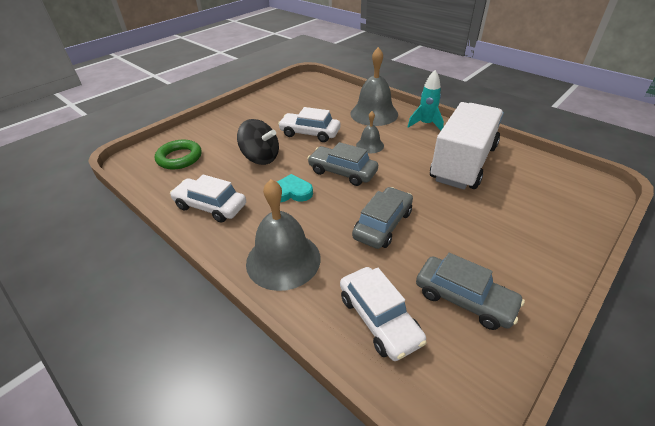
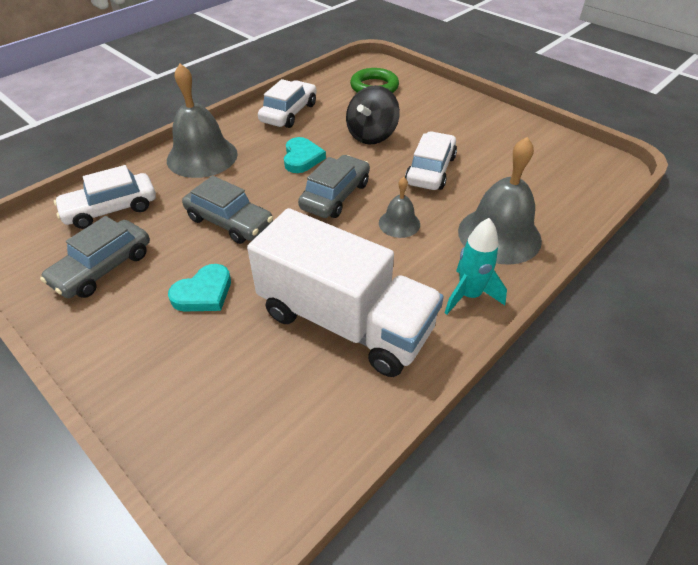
camera: 90 degrees right, 5 degrees up
(466, 226) = (203, 293): none -> turquoise heart

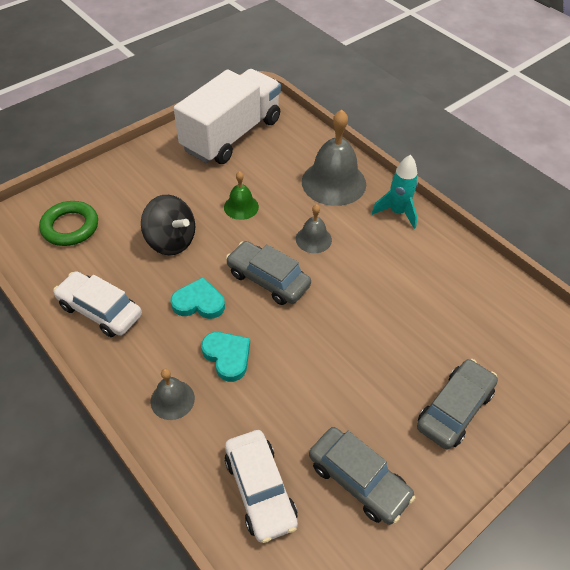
camera: 85 degrees left, 5 degrees up
(202, 156) = (172, 399): grey bell -> grey bell, size x0.52
(203, 293) = (394, 385): turquoise heart -> turquoise heart (227, 356)
(229, 222) = (297, 367): grey car -> grey car (454, 409)
(345, 321) = (423, 286): white truck -> white truck (231, 135)
(430, 170) = (241, 207): white car -> green bell

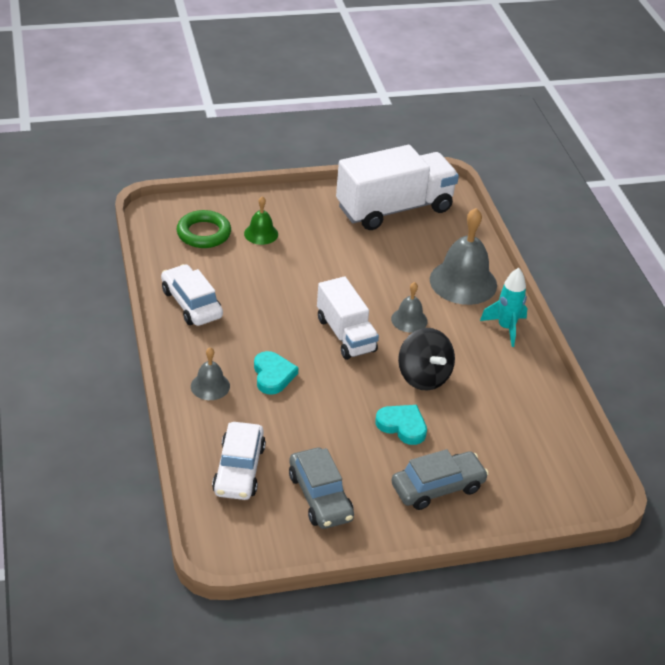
camera: 25 degrees right, 10 degrees down
(171, 241) = (281, 275): black spinning top -> black spinning top (423, 377)
(199, 302) = (275, 329): turquoise heart -> turquoise heart (402, 426)
(241, 207) = (361, 271): green bell -> green bell (261, 234)
(268, 279) = (346, 335): grey car -> white truck

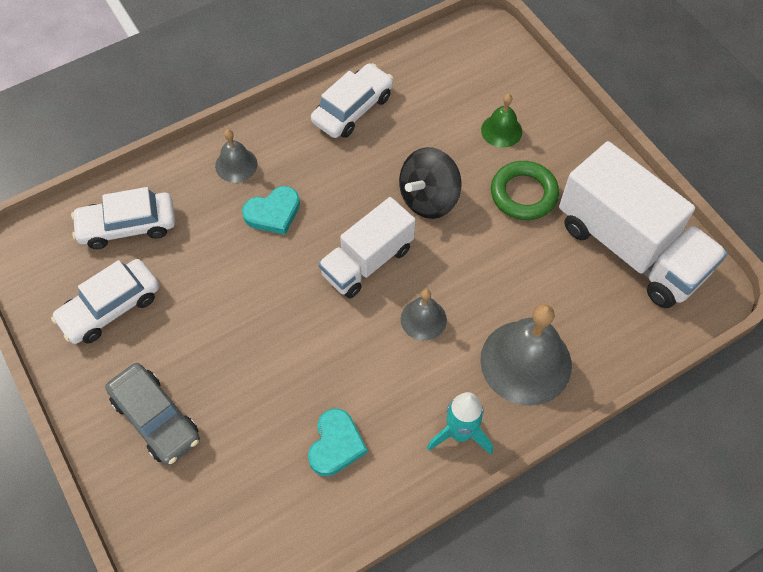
camera: 75 degrees right, 20 degrees up
(204, 233) = (472, 81): green ring -> green ring (523, 194)
(320, 497) = (110, 307): grey car -> white car
(402, 426) = (240, 358): turquoise heart -> turquoise heart (336, 444)
(423, 377) = (330, 360): black spinning top -> black spinning top (428, 198)

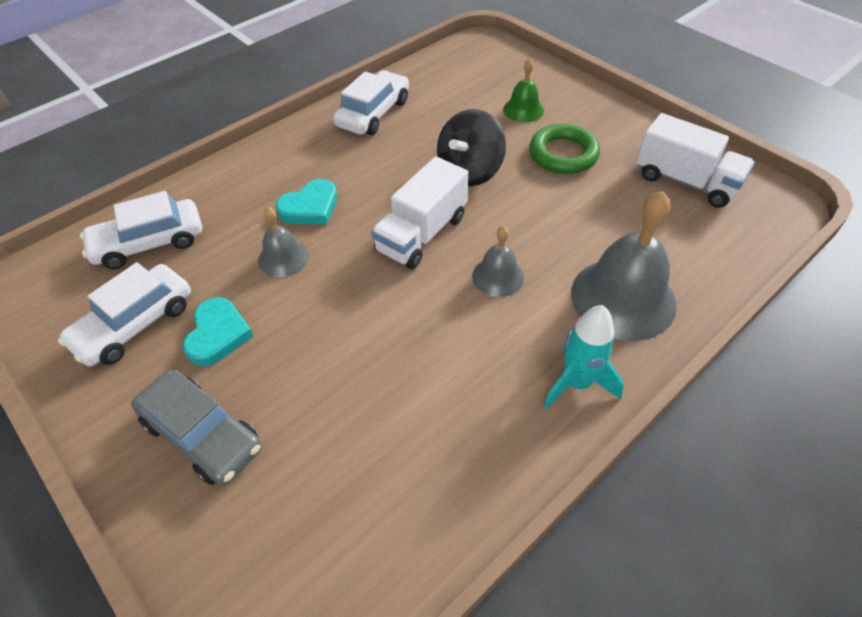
camera: 10 degrees left, 10 degrees down
(236, 165) = (263, 173): grey bell -> grey bell (283, 257)
(336, 444) = (433, 423): turquoise heart -> turquoise heart (218, 334)
(630, 248) = (686, 181): white truck -> white truck, size x0.62

